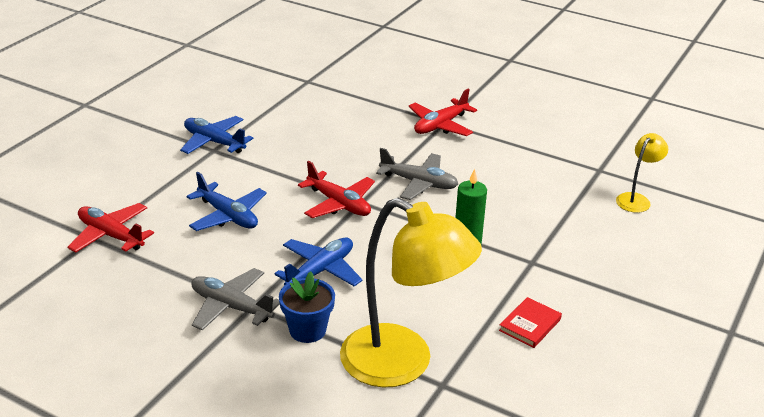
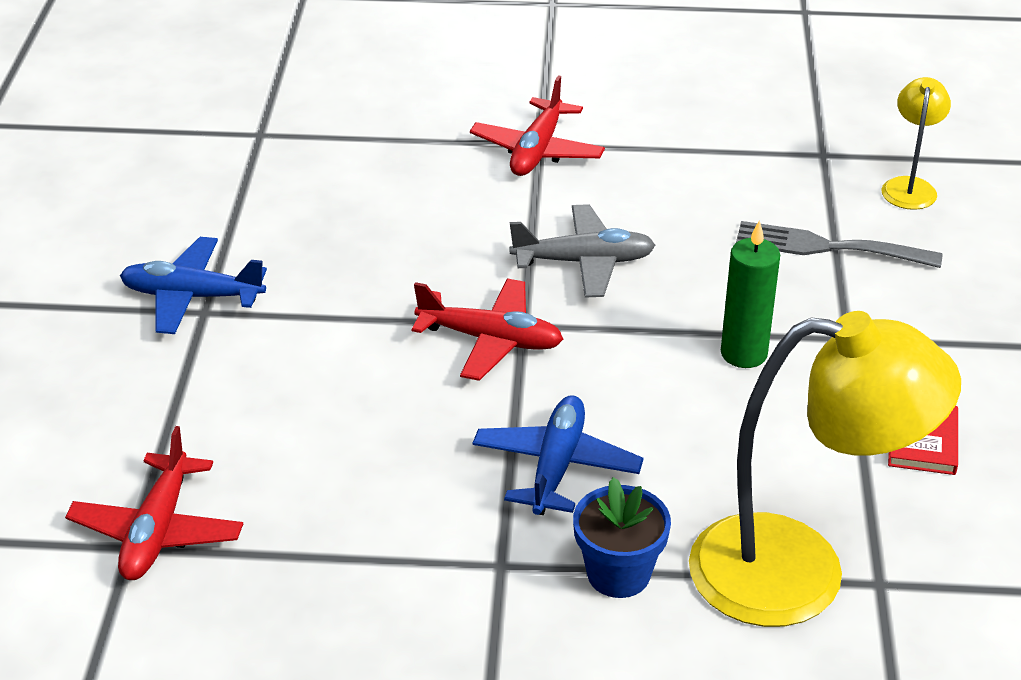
camera: 25 degrees left, 5 degrees up
(111, 235) = (157, 531): red plane -> red plane turned 90 degrees counterclockwise
(228, 216) = (329, 423): blue plane -> none
(231, 307) = (468, 581): grey plane -> none
(560, 215) = (827, 247): none -> grey fork

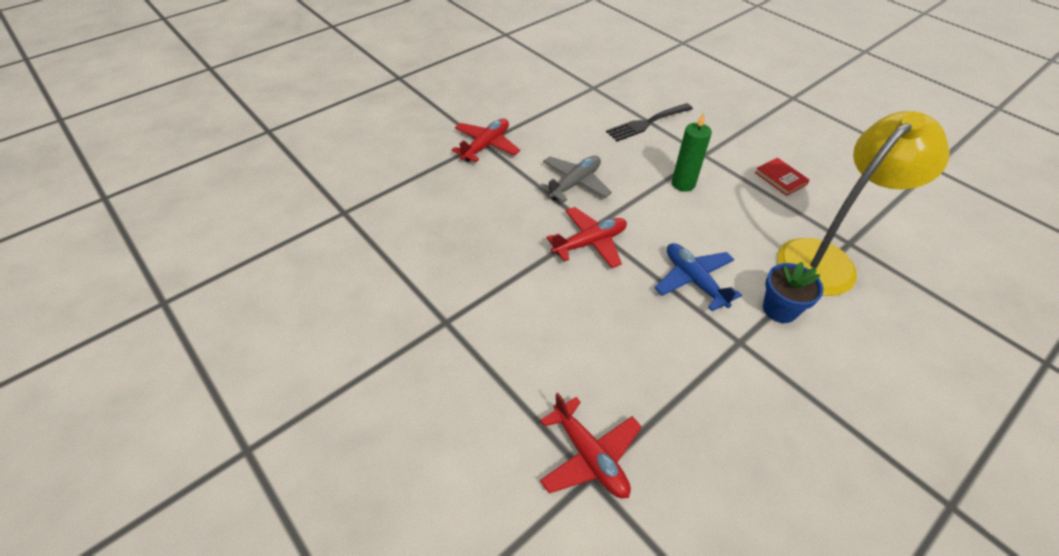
camera: 45 degrees left, 10 degrees up
(192, 296) = (428, 318): blue plane -> none
(537, 150) = (486, 146): red plane -> red plane turned 120 degrees counterclockwise
(827, 247) = (647, 123): grey fork -> black fork
(909, 186) = (638, 84): yellow lamp -> none

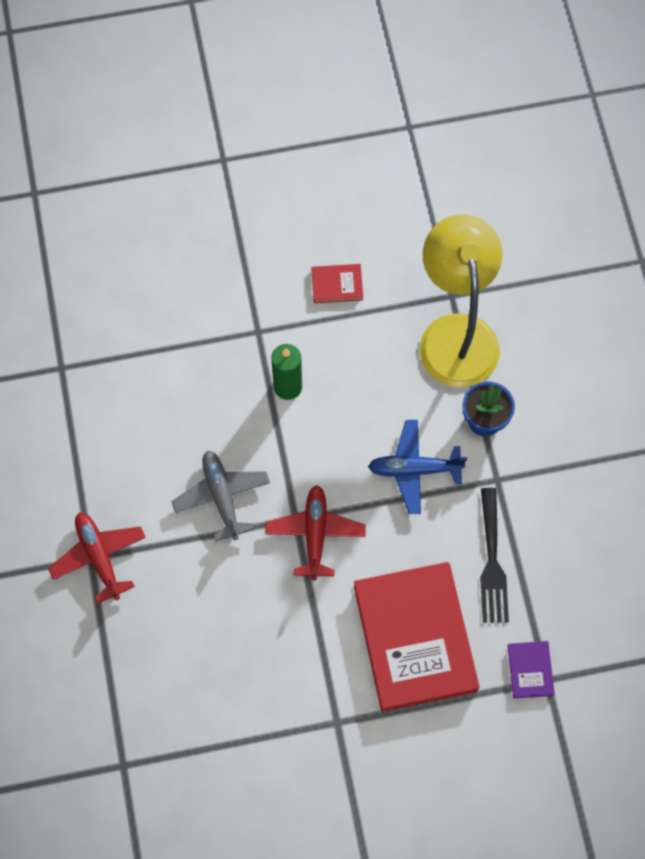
camera: 60 degrees left, 20 degrees up
(554, 345) = (415, 638): none -> red book
(589, 456) = (530, 670): red plane -> purple book
(647, 123) = (168, 353): black fork -> black fork (492, 562)

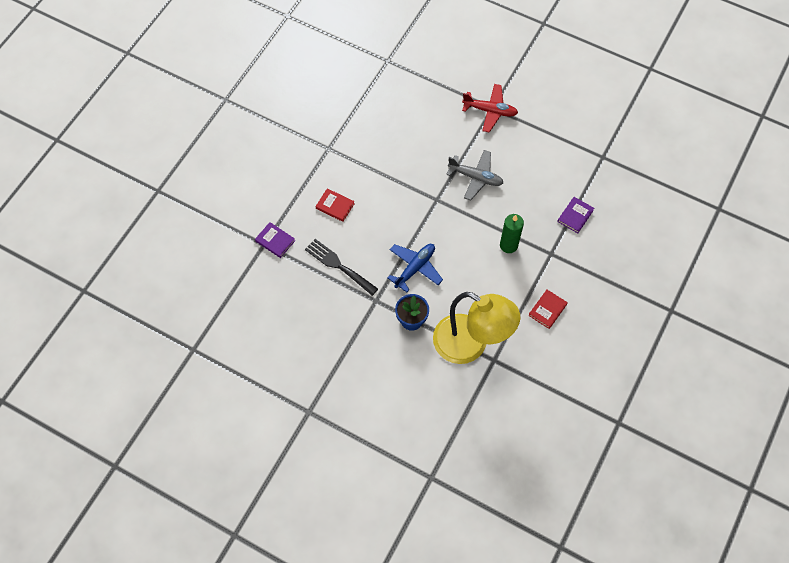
camera: 130 degrees right, 5 degrees down
(179, 341) = (575, 216): none -> purple book
(315, 534) = (422, 202): red plane -> none
(415, 638) = (335, 206): red book -> red book, size x0.41

